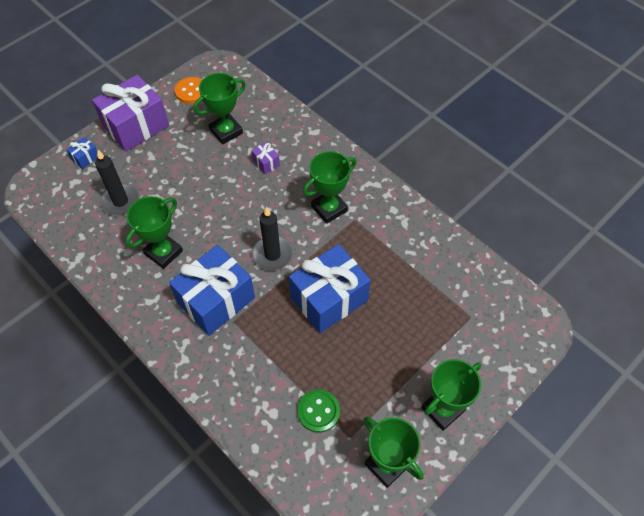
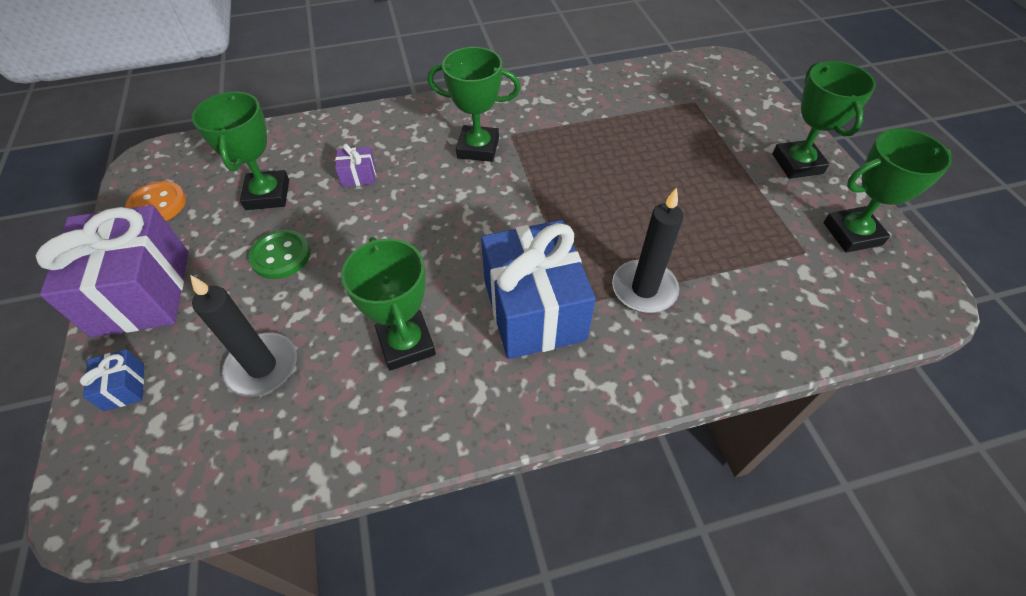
camera: 60 degrees left, 5 degrees down
(272, 255) = (504, 223): black candle -> black candle (644, 289)
(318, 411) = (759, 267): green button -> green button (281, 256)
(329, 208) = (478, 148): green trophy -> green trophy turned 75 degrees counterclockwise
(329, 299) = (605, 197): blue gift -> none

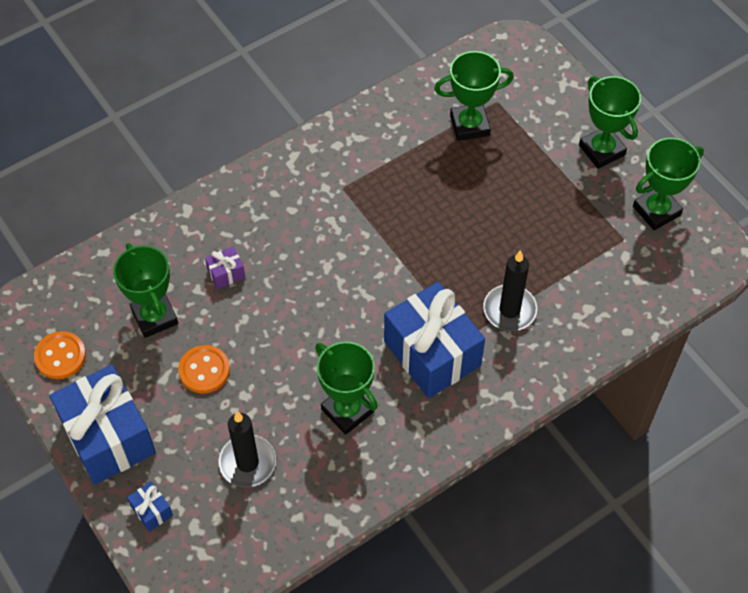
camera: 20 degrees left, 5 degrees up
(142, 292) = (108, 437): purple gift -> blue gift
(281, 256) = (204, 370): green button -> orange button
(478, 148) = (319, 212): green trophy -> green trophy (469, 125)

